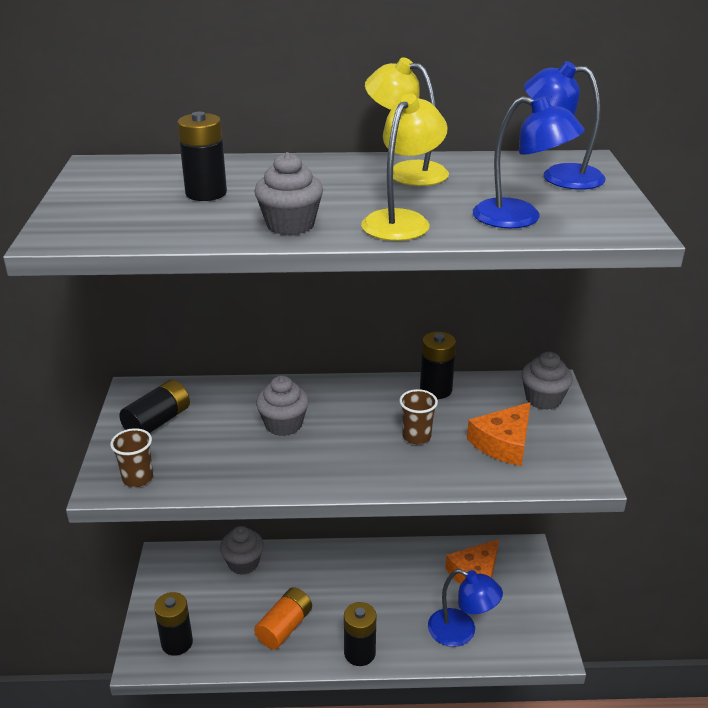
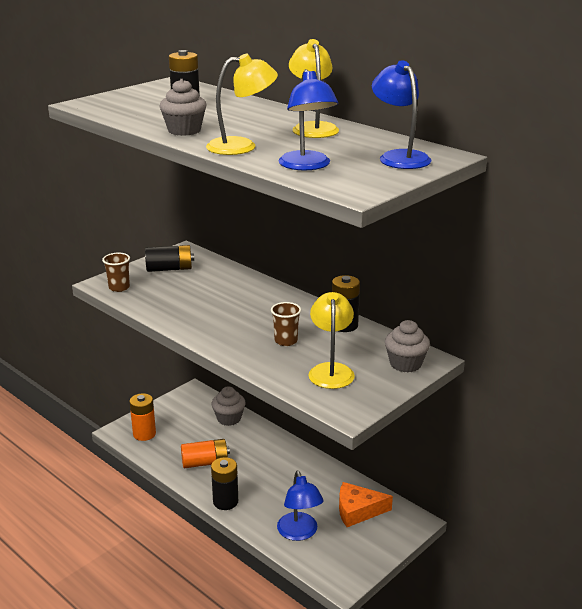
camera: 45 degrees right, 5 degrees down
(177, 643) = (144, 434): black battery -> orange battery
(283, 424) = (226, 300): grey cupcake -> none
(503, 443) = (331, 370): orange cheese -> yellow lamp

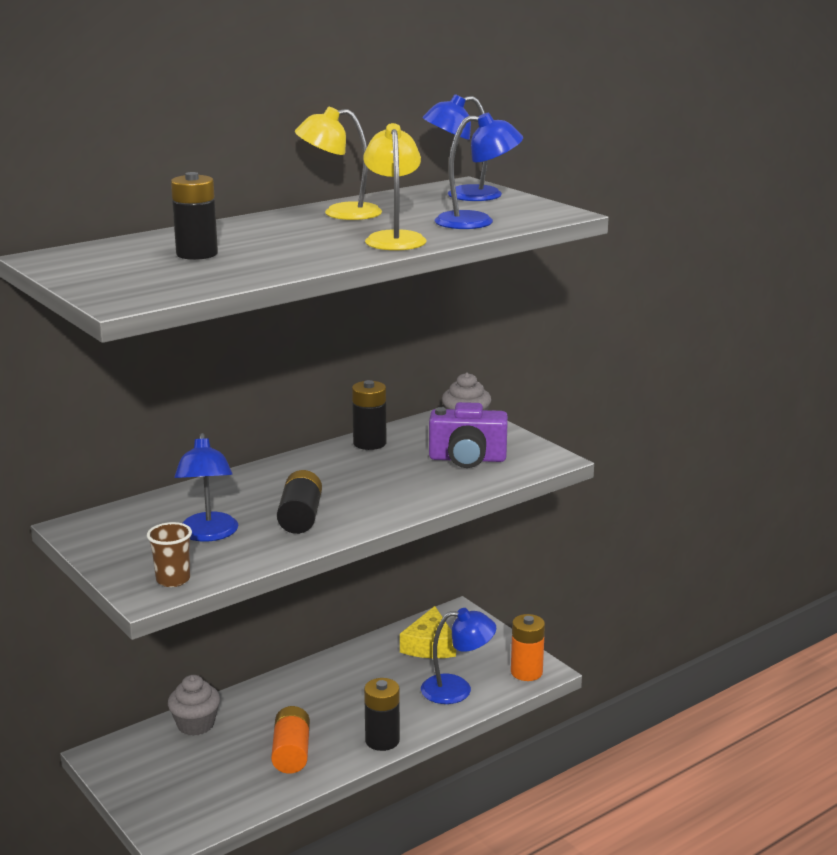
camera: 80 degrees left, 5 degrees down
(144, 434) = (192, 809): orange battery -> orange battery (526, 672)
(169, 269) = (134, 539): black battery -> black battery (300, 517)
(179, 289) = (208, 534): none -> blue lamp
(184, 130) = (312, 257): grey cupcake -> none
(286, 341) = (392, 476): brown cup -> none
(331, 370) = (467, 459): yellow lamp -> purple camera
(357, 510) = (429, 645): orange cheese -> yellow cheese

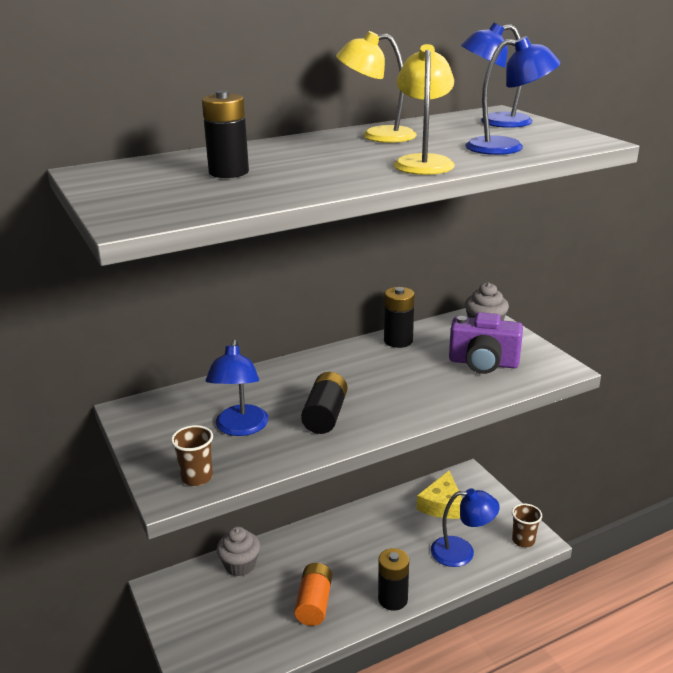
camera: 10 degrees right, 5 degrees up
(526, 672) = (523, 540): orange battery -> brown cup

